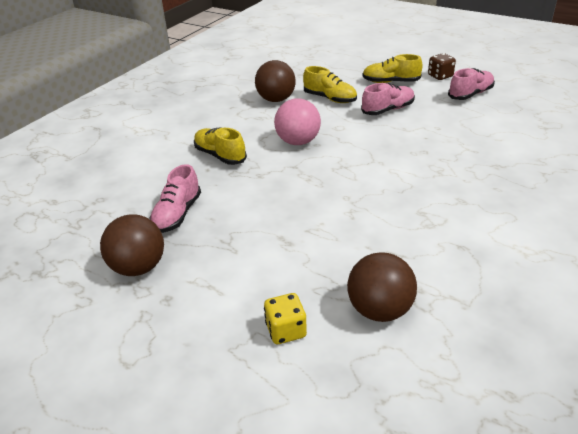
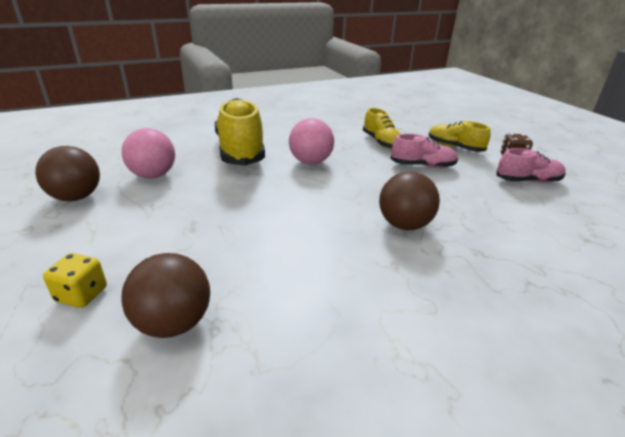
camera: 30 degrees right, 5 degrees down
(177, 214) = (153, 175): pink shoe -> pink ball
(220, 156) = (240, 150): yellow shoe -> yellow shoe, size x1.82
(276, 99) = (336, 130): brown ball -> brown ball (404, 225)

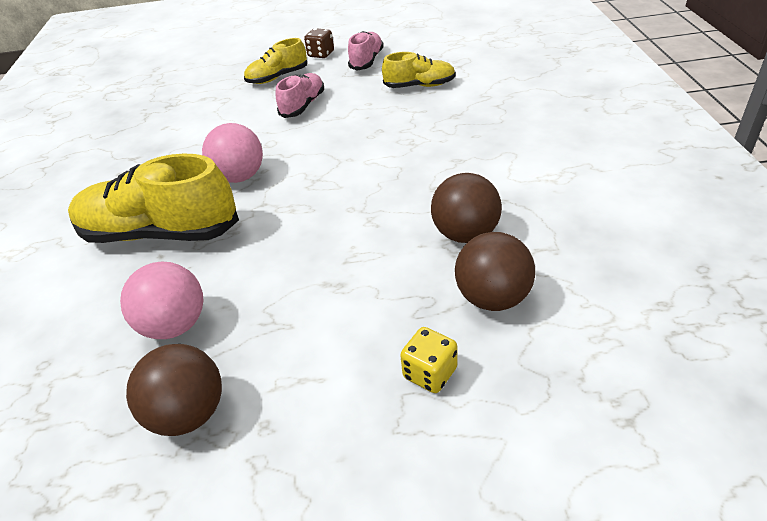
camera: 65 degrees left, 10 degrees up
(381, 142) = (229, 118): yellow shoe -> yellow shoe (419, 86)
(404, 225) = (402, 141): brown ball -> brown ball (465, 234)

